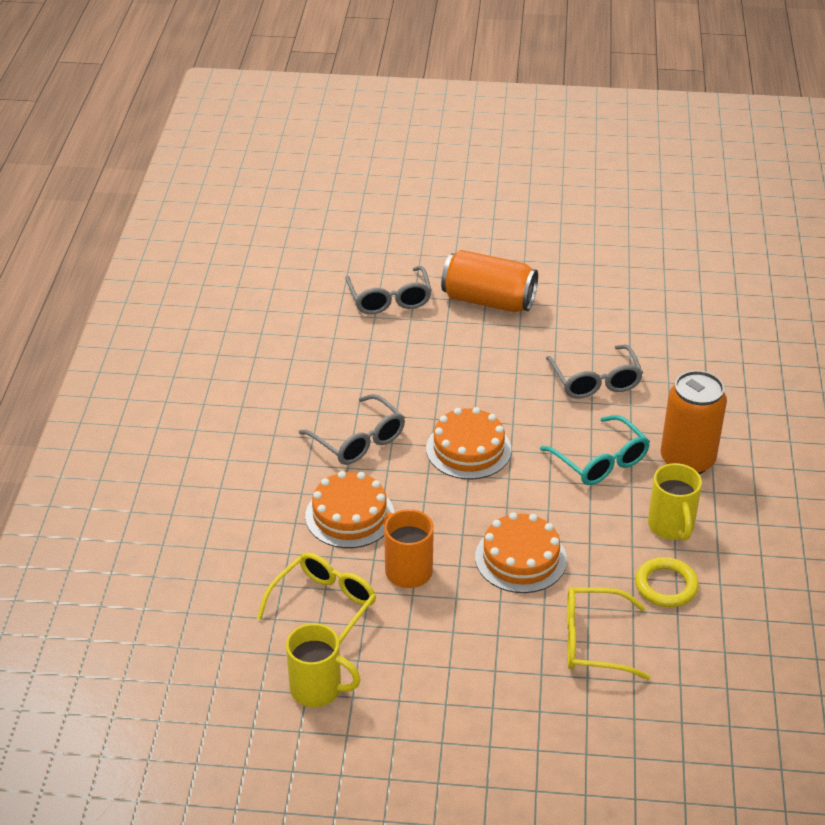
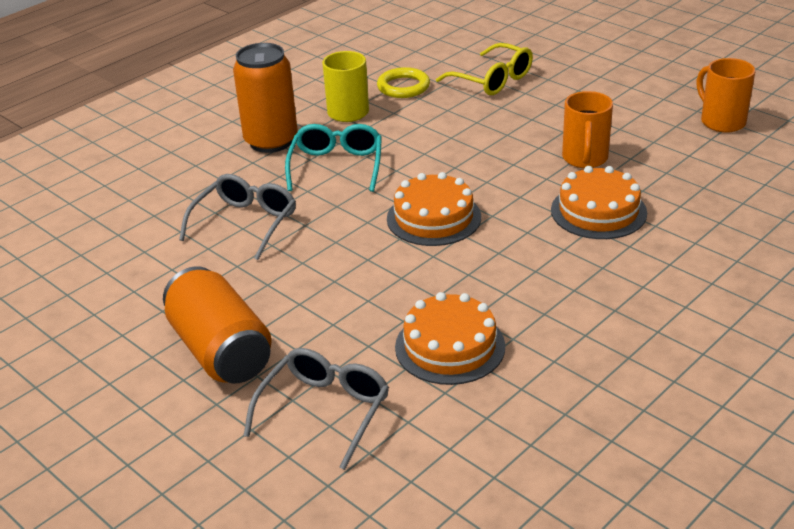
camera: 140 degrees left, 5 degrees down
(318, 689) = (721, 121): yellow mug -> orange mug
(324, 606) = (676, 162): yellow glasses -> none
(359, 441) = (529, 267): grey glasses -> none
(520, 558) = (485, 134): orange cake -> orange cake (450, 346)

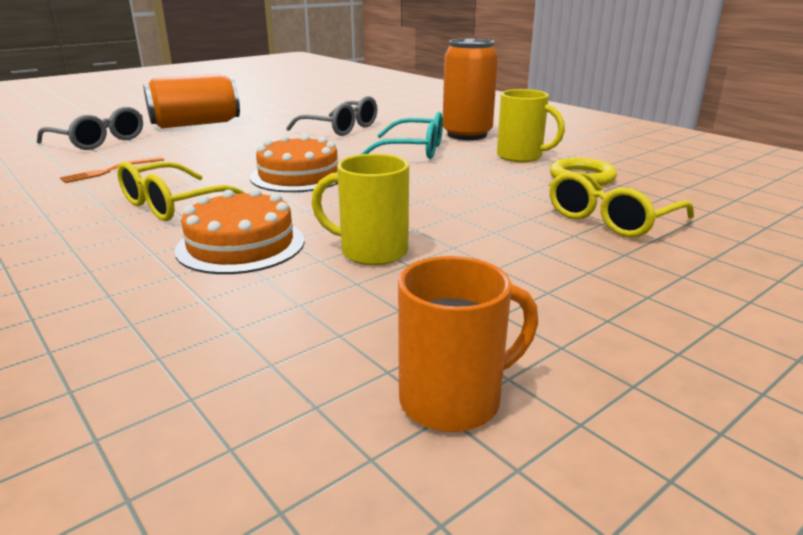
camera: 95 degrees right, 10 degrees down
(450, 346) = (109, 171): orange cake -> orange fork
(534, 267) = (173, 205): none -> yellow glasses
(585, 159) = (371, 252): orange mug -> yellow mug

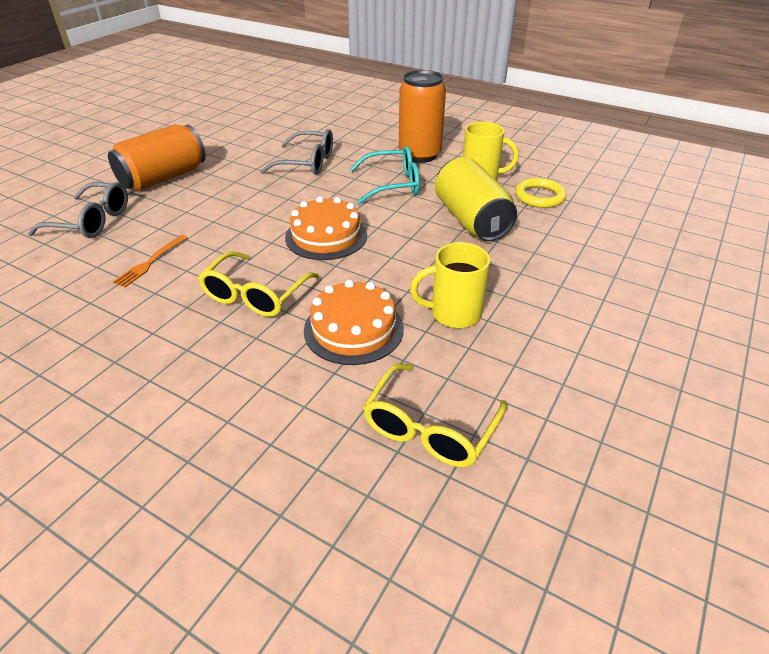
camera: 20 degrees left, 15 degrees up
(454, 400) = (598, 429): orange mug -> none
(475, 184) = (471, 220): none -> yellow can
(610, 219) = (585, 242): yellow glasses -> yellow glasses (429, 428)

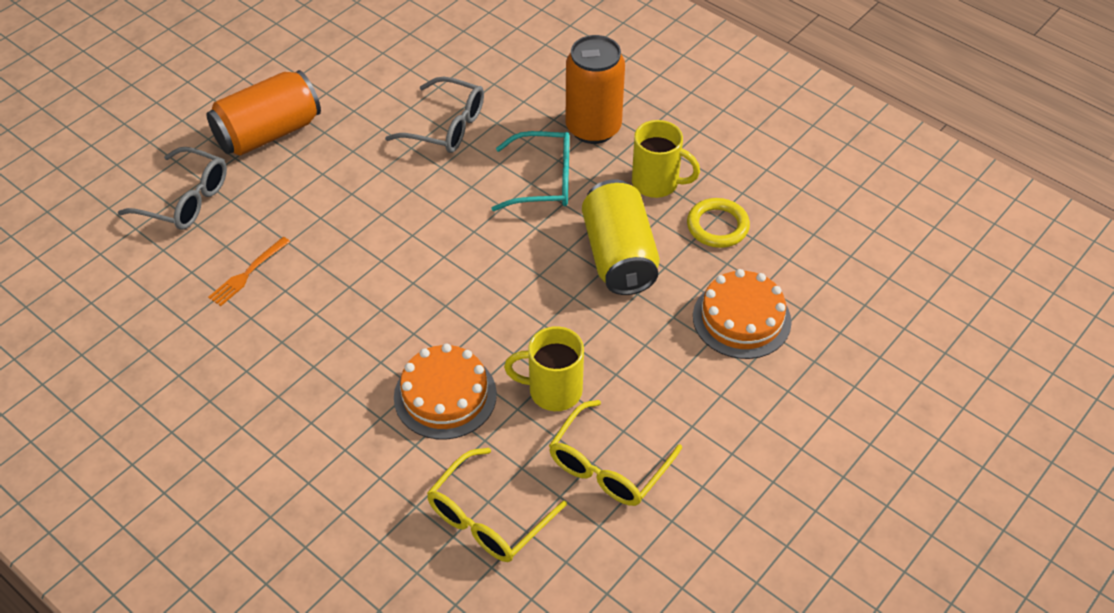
camera: 10 degrees right, 10 degrees up
(255, 295) = (353, 336): yellow glasses -> yellow glasses (608, 467)
(326, 236) = (444, 259): orange cake -> orange cake (741, 319)

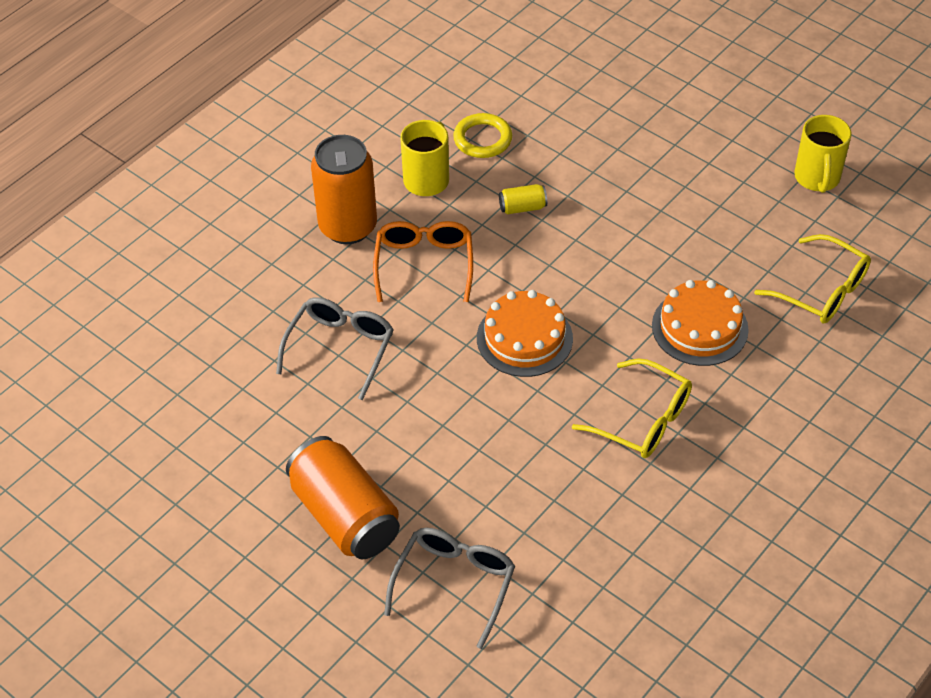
camera: 90 degrees left, 0 degrees up
(247, 274) = (563, 505): orange fork -> none
(544, 181) = (424, 264): turquoise glasses -> orange glasses
(553, 390) = (684, 252): yellow mug -> yellow mug (817, 178)
(608, 467) = (758, 215): yellow glasses -> yellow glasses (643, 420)
(619, 256) = (522, 207): yellow can -> yellow can, size x0.43
(741, 319) = (591, 128): orange cake -> orange cake (524, 338)

